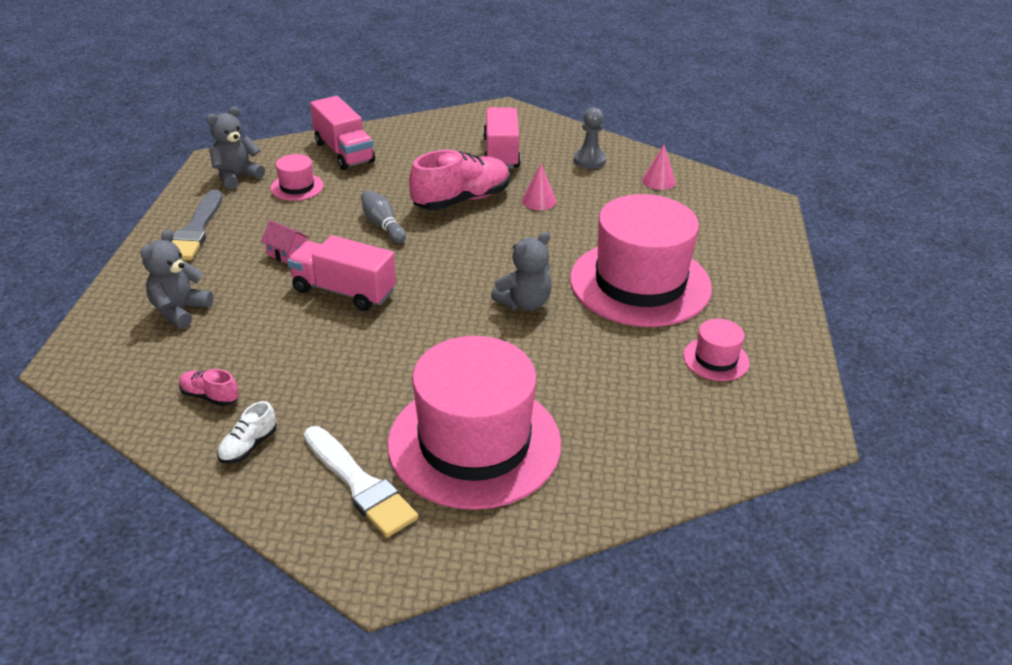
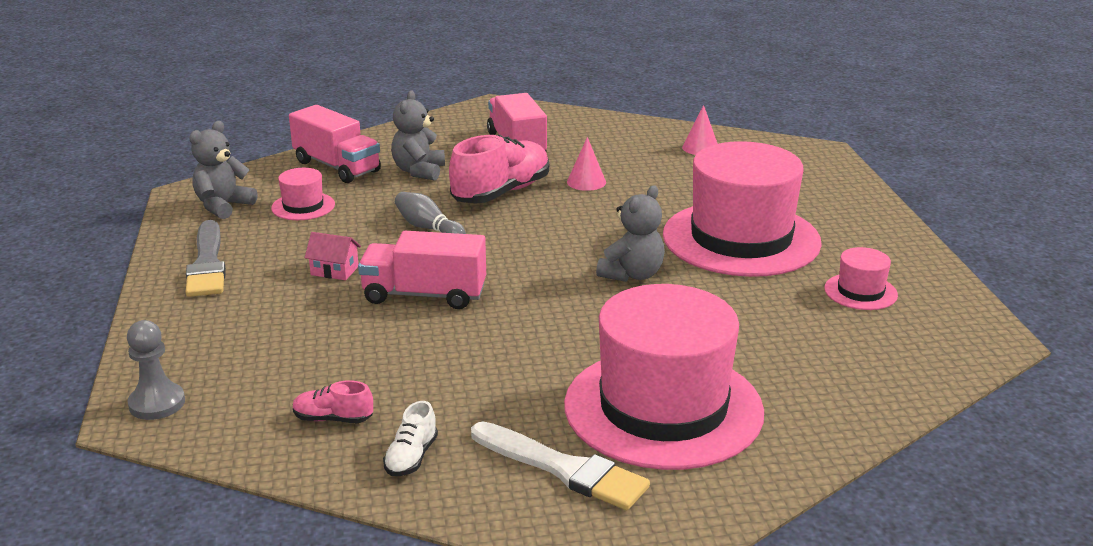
camera: 15 degrees left, 10 degrees down
(180, 311) = (240, 344): grey teddy bear -> grey teddy bear (419, 171)
(589, 160) = (616, 139): grey pawn -> grey pawn (157, 403)

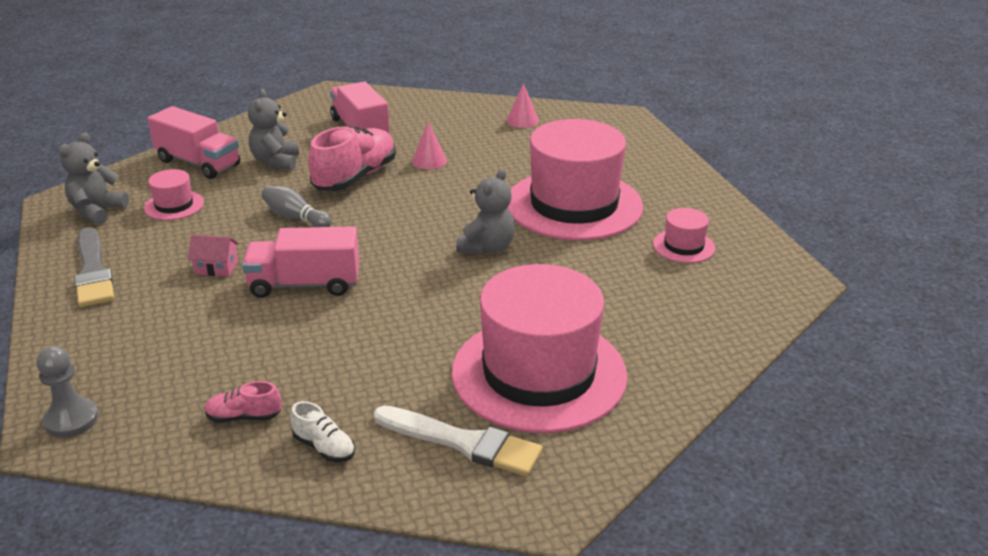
camera: 10 degrees left, 5 degrees up
(411, 457) = (324, 447): white shoe -> white shoe turned 60 degrees counterclockwise

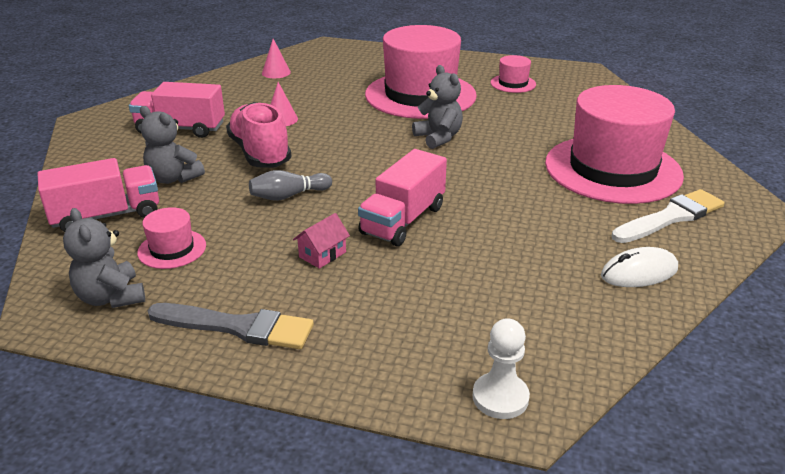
camera: 55 degrees left, 0 degrees up
(71, 420) = (500, 397): grey pawn -> white pawn
(244, 417) = (572, 298): pink shoe -> none
(324, 447) = (639, 272): white shoe -> white mouse

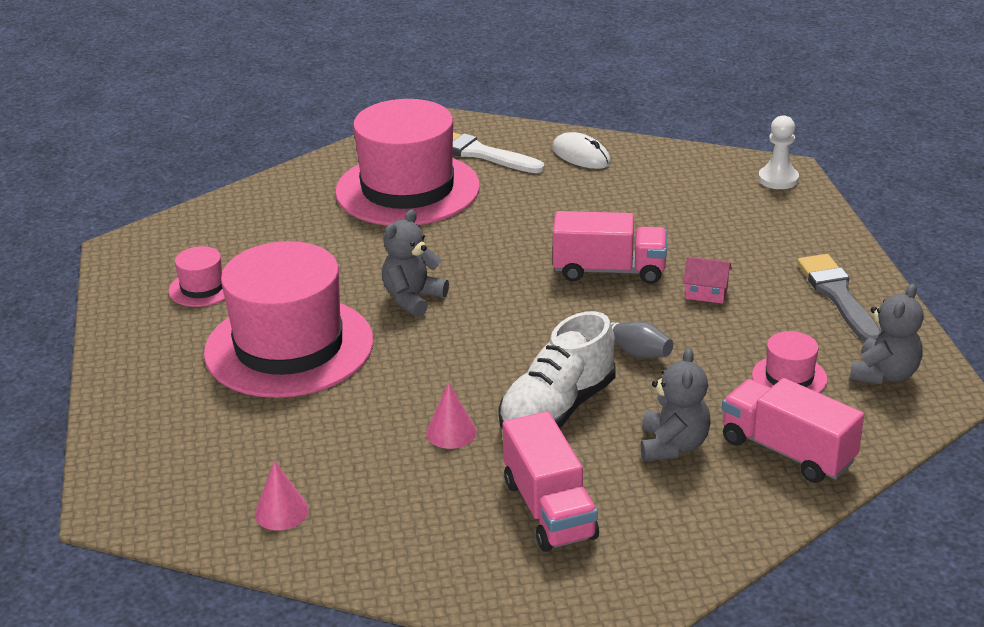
camera: 115 degrees left, 0 degrees up
(260, 153) = (557, 409): pink shoe -> white shoe

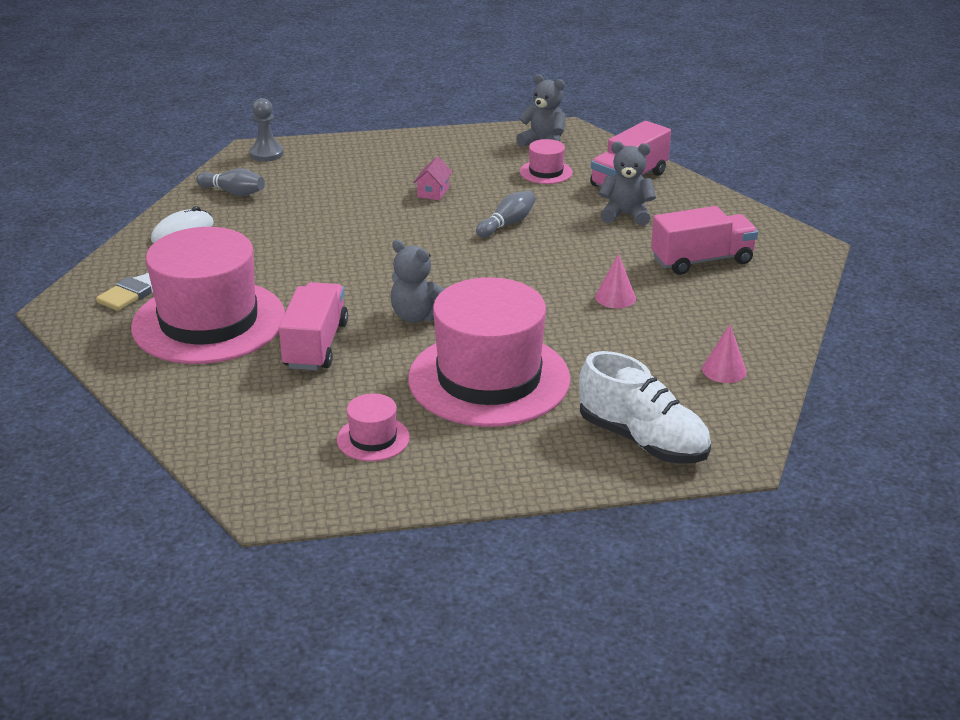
camera: 90 degrees left, 0 degrees up
(557, 409) = (583, 254): white shoe -> white shoe (642, 440)
(609, 270) = (391, 227): pink truck -> pink truck (315, 345)
(675, 171) = (233, 192): none -> grey bowling pin
(778, 179) = (266, 154): white pawn -> grey pawn
(838, 296) = (446, 148): grey brush -> none

